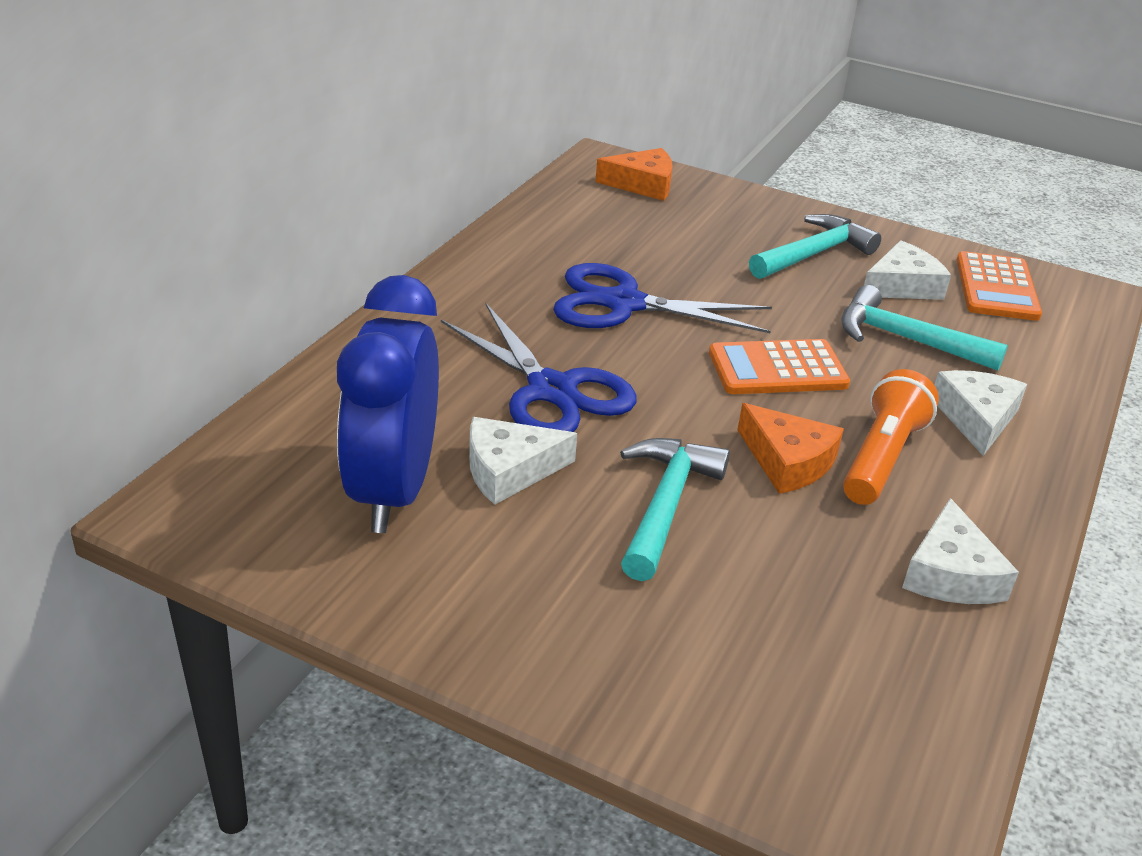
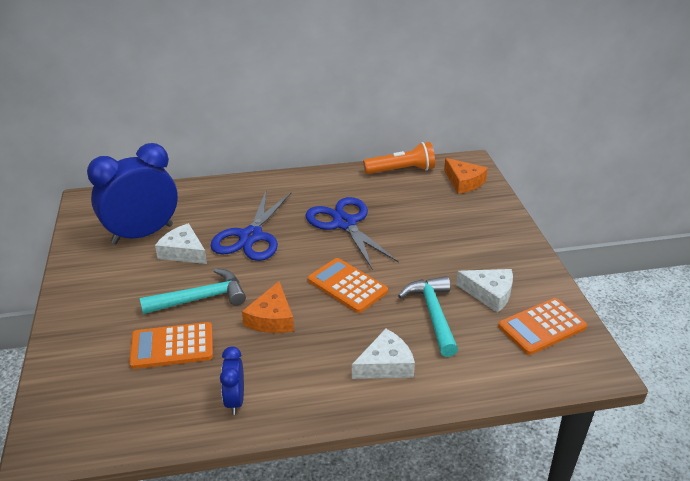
camera: 55 degrees right, 0 degrees up
(764, 584) = (172, 346): none -> orange calculator
(813, 254) = (477, 254): turquoise hammer -> none
(881, 458) = (308, 345): orange flashlight -> orange flashlight (401, 170)
(951, 573) = (235, 400): white cheese -> blue clock

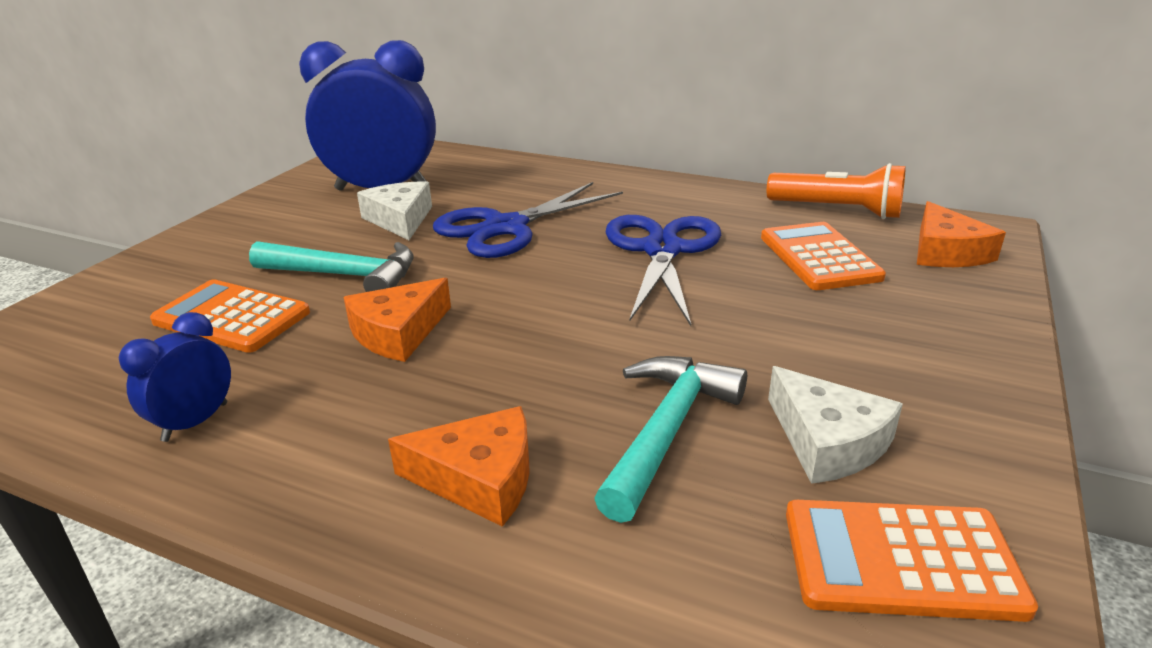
camera: 35 degrees right, 5 degrees down
(347, 286) = (565, 331): orange calculator -> orange calculator (819, 257)
(385, 364) = (479, 478): white cheese -> orange cheese

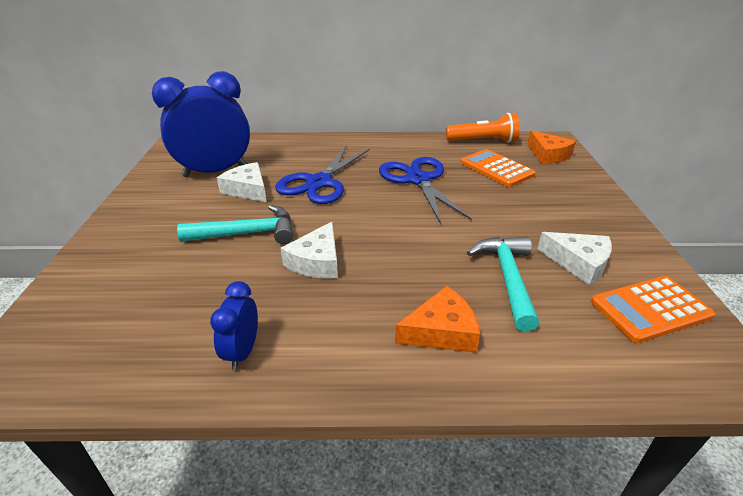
camera: 25 degrees left, 5 degrees up
(231, 317) = (196, 278): orange calculator -> none
(398, 332) = (317, 261): orange cheese -> white cheese

